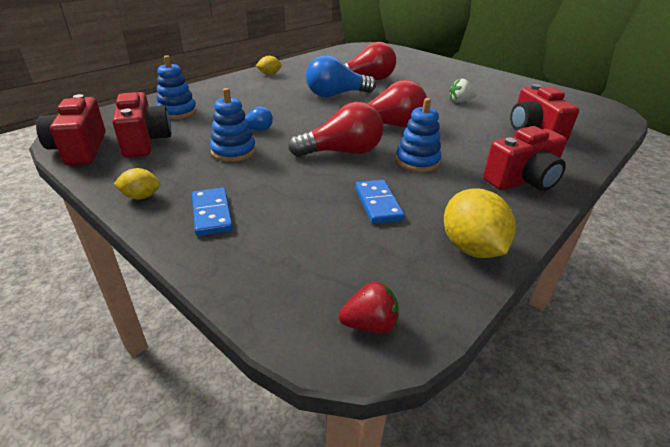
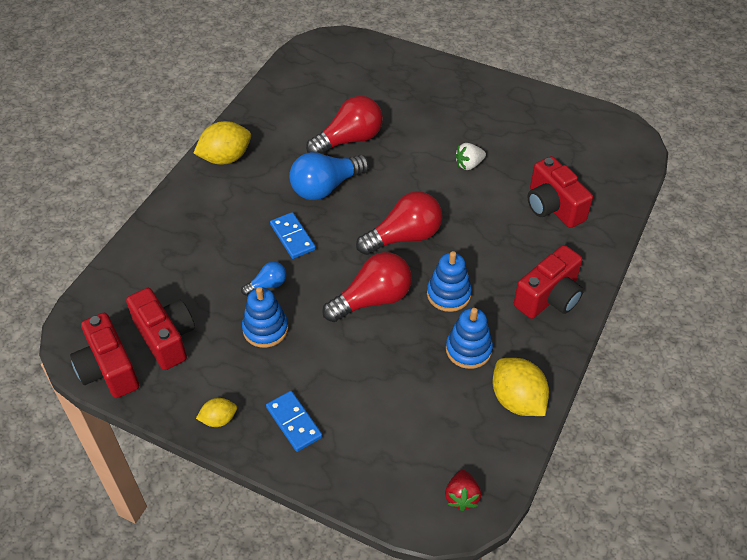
camera: 15 degrees left, 15 degrees up
(177, 112) = (164, 274): blue stacking toy -> blue stacking toy (468, 349)
(269, 74) = (225, 158): yellow lemon -> yellow lemon, size x1.82
(369, 324) = (461, 496): red strawberry -> red strawberry turned 120 degrees clockwise
(377, 204) = (430, 368): blue domino -> blue domino (292, 237)

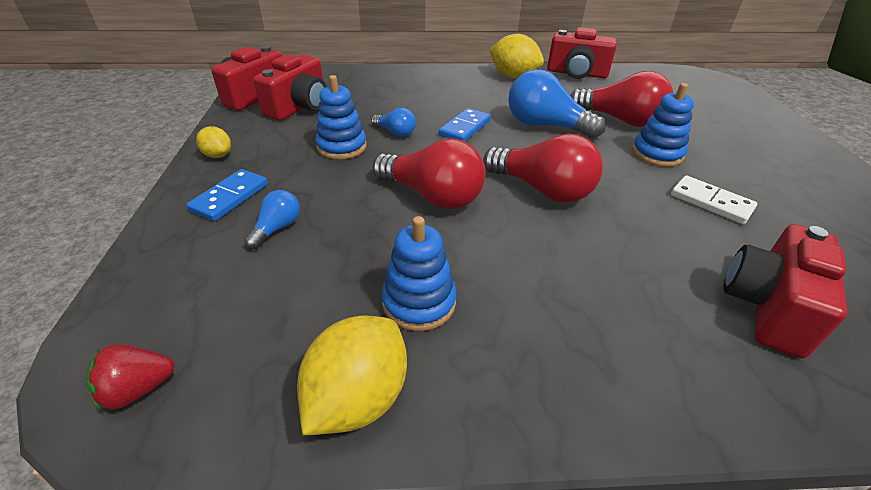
camera: 60 degrees right, 10 degrees down
(354, 401) = (277, 228): none -> blue light bulb
(448, 294) = (495, 252): blue stacking toy -> blue stacking toy (657, 154)
(469, 165) = (711, 202): white strawberry -> white domino
(549, 297) = (595, 366): red camera -> red camera (576, 73)

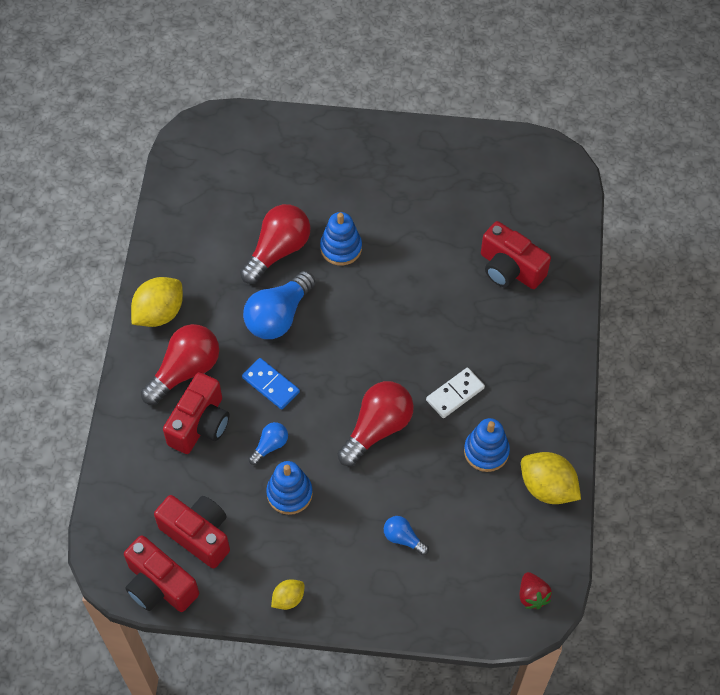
camera: 80 degrees left, 20 degrees up
(230, 197) = (358, 577): blue domino -> none
(543, 190) = (380, 349): red light bulb -> red light bulb (185, 370)
(576, 73) = (164, 248): red camera -> red camera (200, 424)
(711, 202) = (411, 244): white domino -> white domino (455, 394)

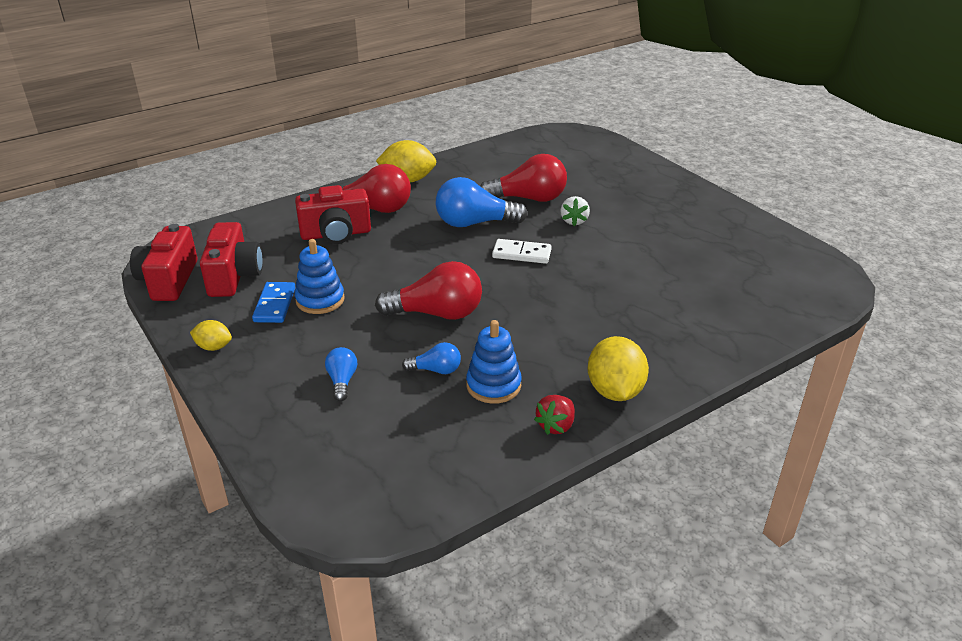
camera: 50 degrees right, 25 degrees down
(270, 385) = (410, 247): blue domino -> blue domino (274, 305)
(270, 446) = (354, 271): blue light bulb -> blue light bulb (436, 370)
(341, 248) = (574, 221): blue stacking toy -> white strawberry
(455, 394) = (527, 338): white domino -> white domino (521, 254)
(510, 269) = (692, 306): red camera -> none
(532, 595) = (366, 503): red strawberry -> red strawberry (556, 425)
(547, 487) = (505, 447): yellow lemon -> yellow lemon (614, 391)

